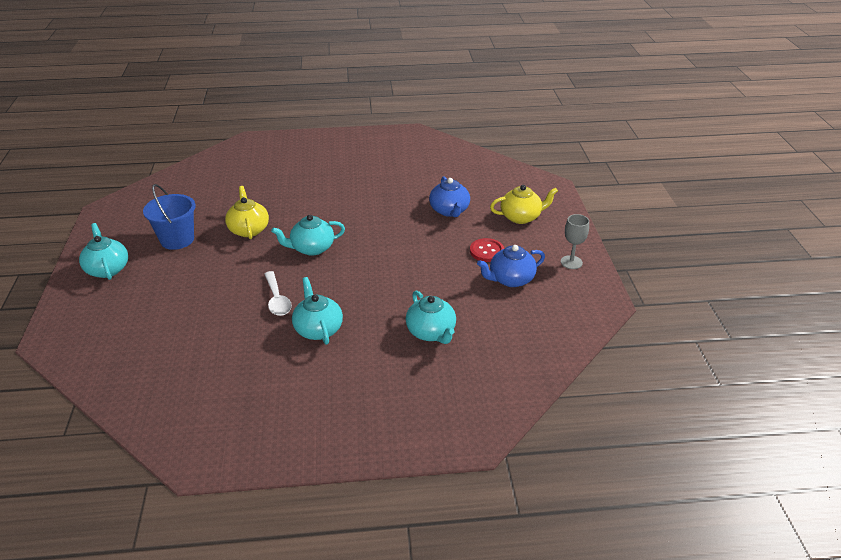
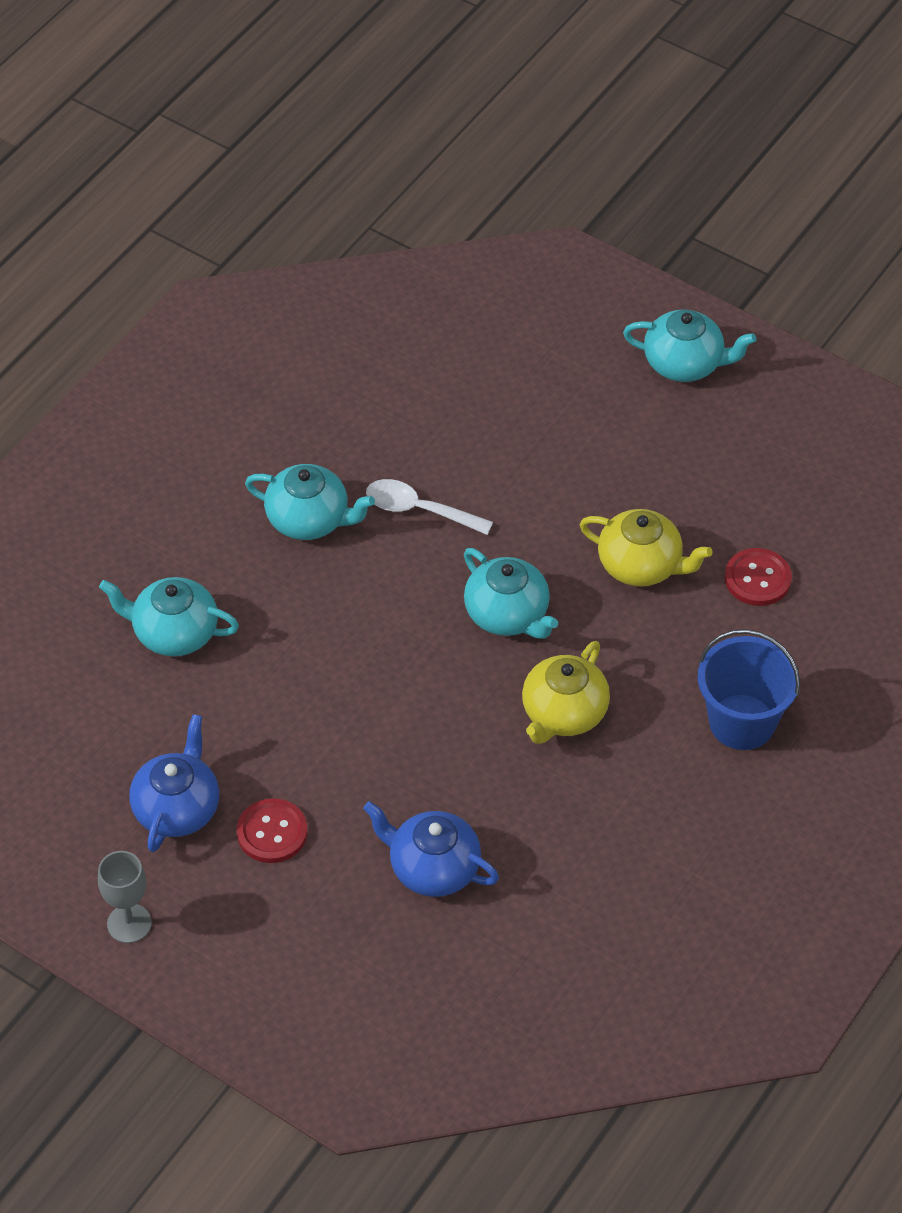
camera: 130 degrees right, 15 degrees up
(177, 239) = (695, 468): blue bucket -> blue bucket (742, 722)
(228, 202) = (757, 579): none -> red button
(311, 248) = (508, 615): turquoise teapot -> turquoise teapot turned 120 degrees clockwise
(521, 217) = (310, 959): yellow teapot -> yellow teapot (563, 714)

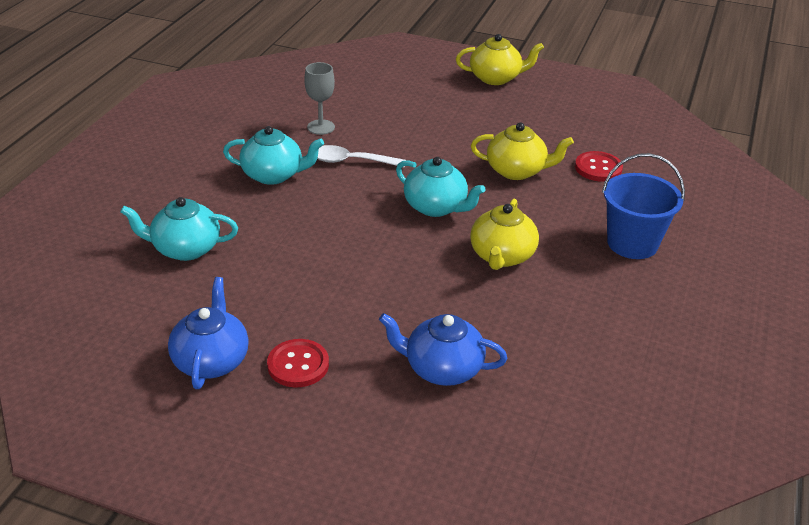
camera: 15 degrees left, 15 degrees down
(129, 923) = (184, 454): grey goblet -> grey goblet (321, 127)
(684, 363) = (496, 78): turquoise teapot -> yellow teapot

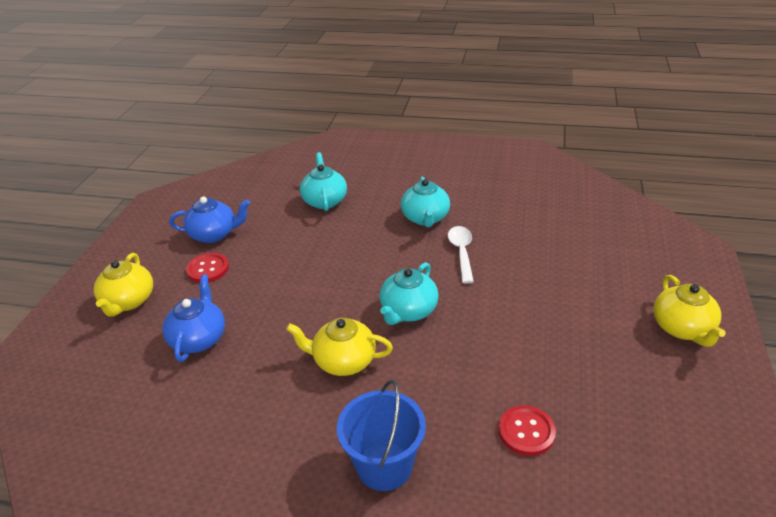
camera: 85 degrees right, 0 degrees up
(321, 127) = (508, 228): grey goblet -> none
(517, 171) = (491, 361): yellow teapot -> yellow teapot (128, 301)

